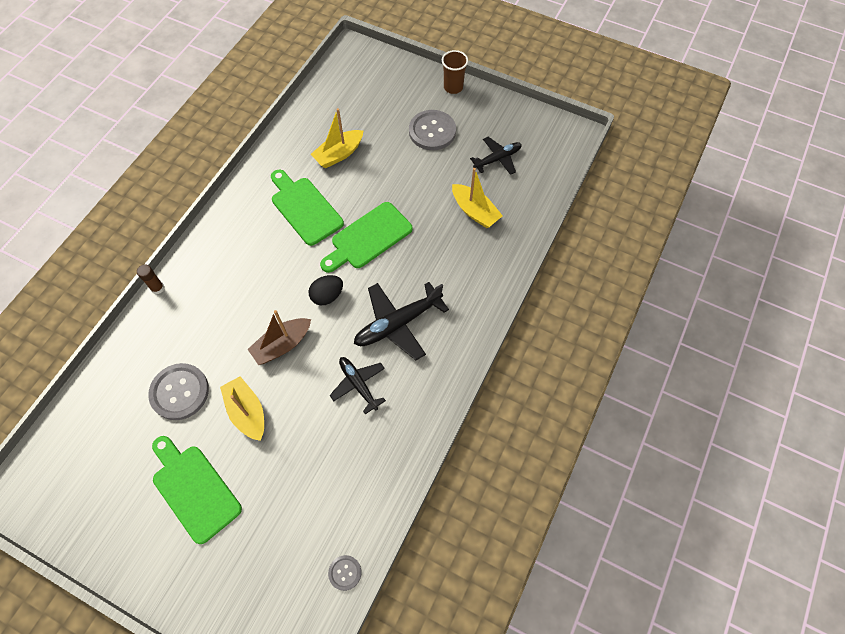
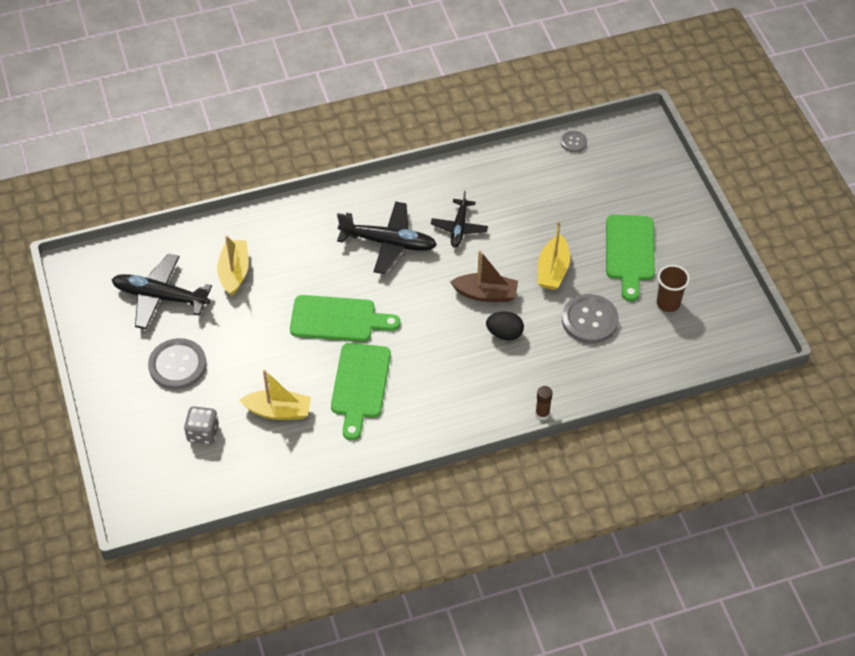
camera: 135 degrees left, 10 degrees down
(327, 296) = (417, 301): black egg -> black egg (504, 334)
(368, 110) = (203, 433): none -> grey dice
(453, 87) = (104, 391): brown cup -> brown cup (668, 303)
(497, 159) = (160, 297): black plane -> black plane, size x1.59

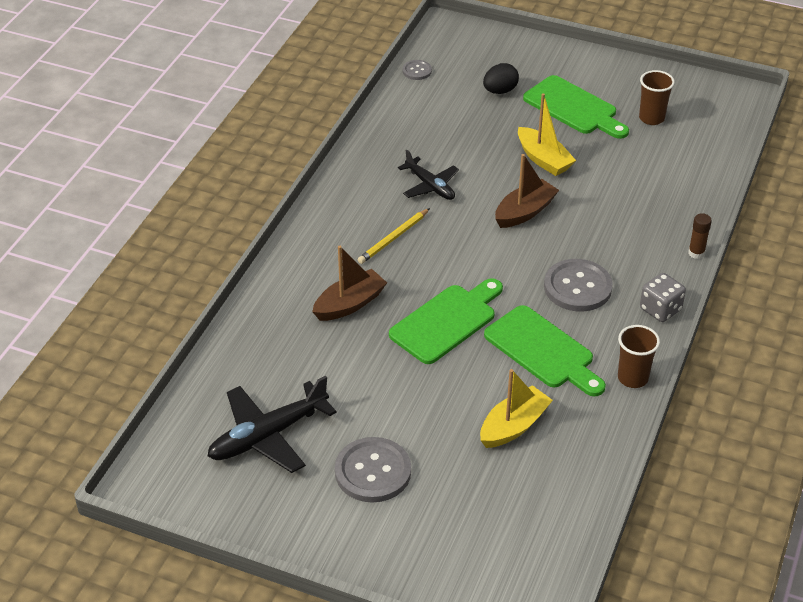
camera: 50 degrees left, 10 degrees down
(203, 433) = (482, 500): grey dice -> grey dice (660, 309)
(234, 272) = (302, 362): yellow boat -> none
(306, 261) = (350, 304): none -> brown boat
(380, 448) = (632, 378): none -> brown cup
(388, 243) = (393, 238): black plane -> yellow pencil
(504, 334) = (582, 226): black egg -> black egg (500, 91)
(589, 320) = (622, 169): grey button -> grey button (577, 287)

